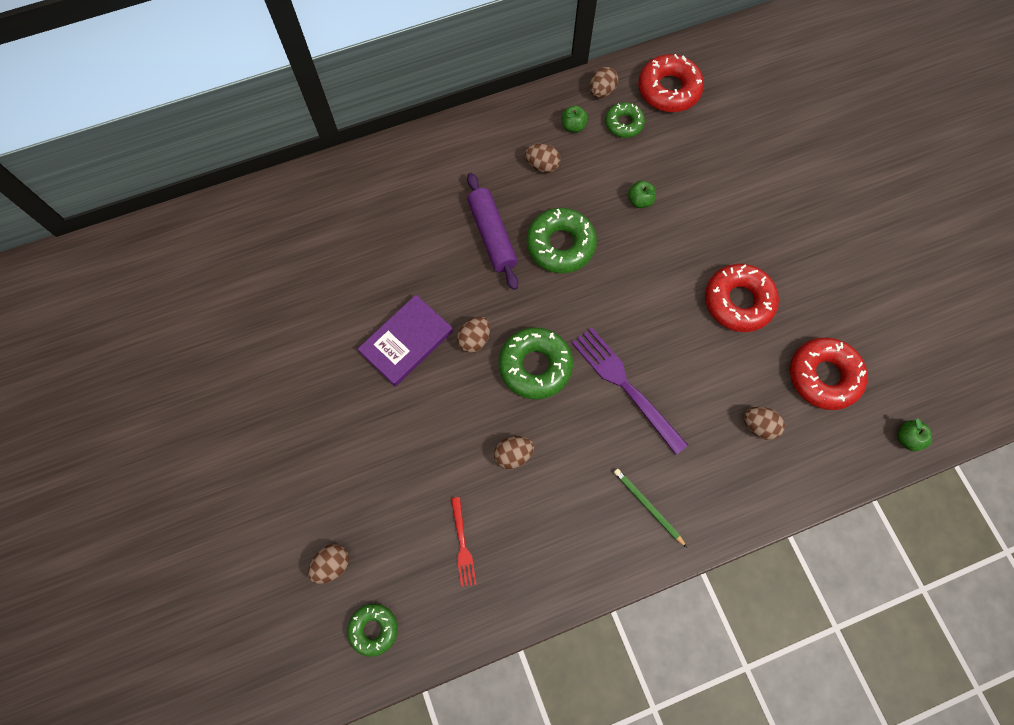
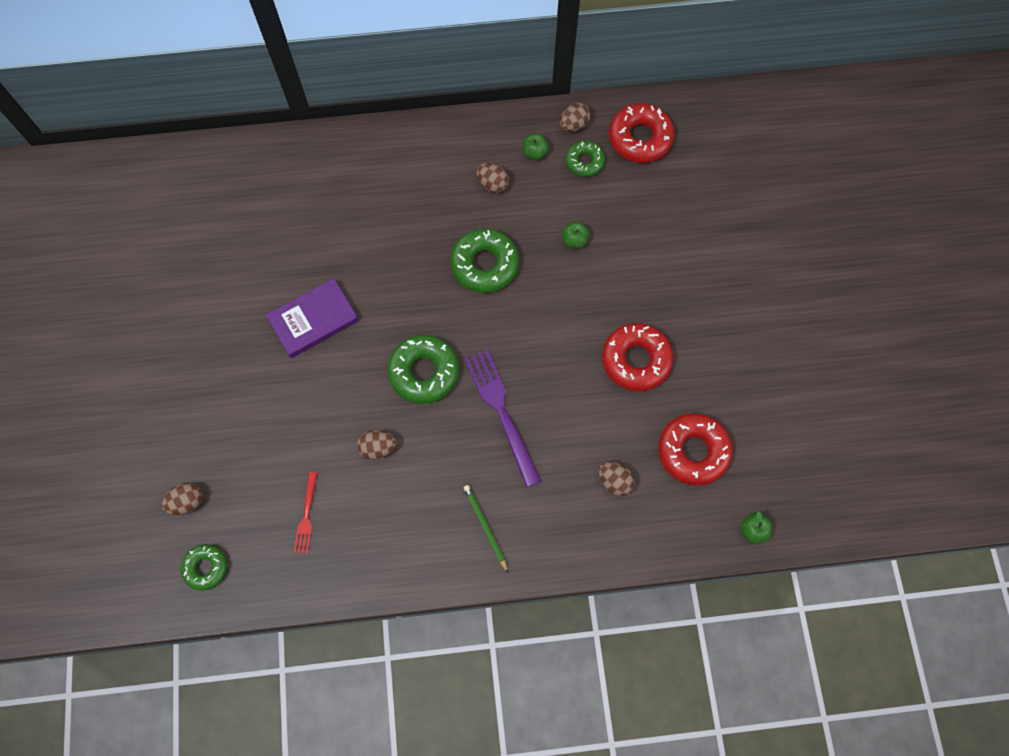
camera: 15 degrees right, 0 degrees up
(474, 339) = (376, 333): brown egg -> none
(492, 235) = (424, 240): purple rolling pin -> none

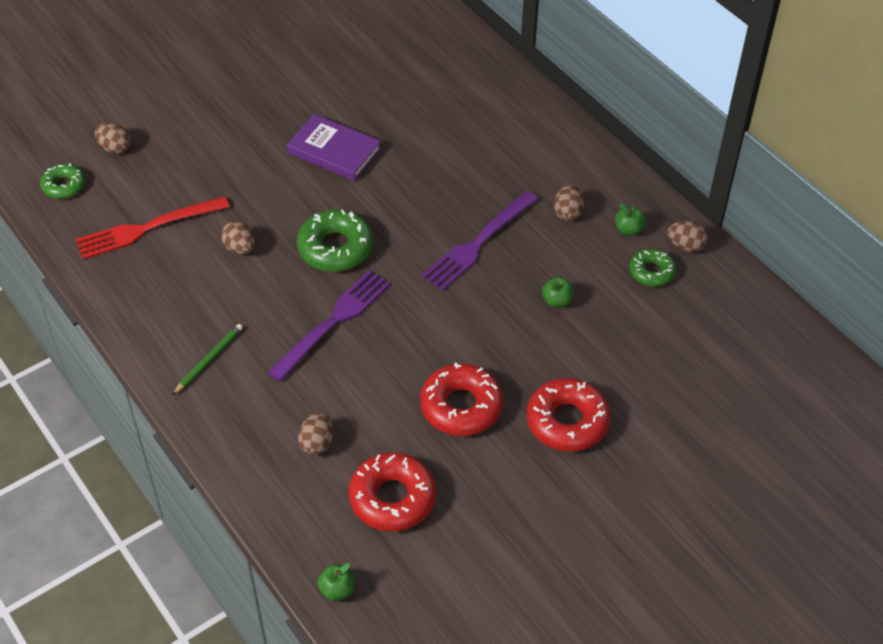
camera: 60 degrees right, 20 degrees down
(306, 516) = (146, 229): red fork -> red fork, size x1.87
(485, 265) = (477, 244): green donut -> purple fork
(640, 138) = (717, 305): red donut -> red donut (567, 421)

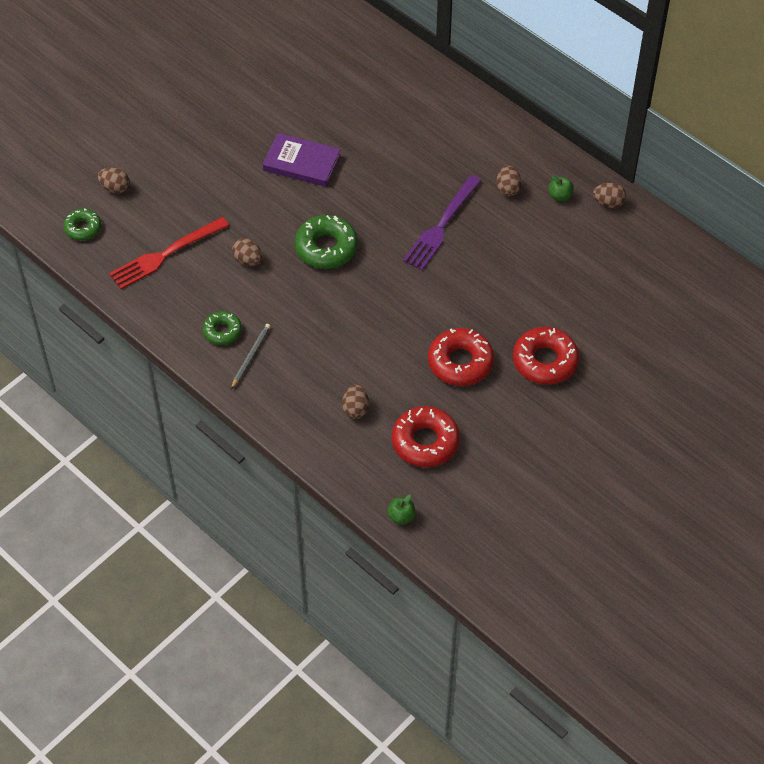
camera: 10 degrees left, 5 degrees up
(209, 360) = (250, 357): green pencil -> grey pencil
(334, 321) = (342, 309): purple fork -> none
(556, 301) = (515, 265): green apple -> none
(651, 272) = (585, 229): green donut -> green donut (222, 331)

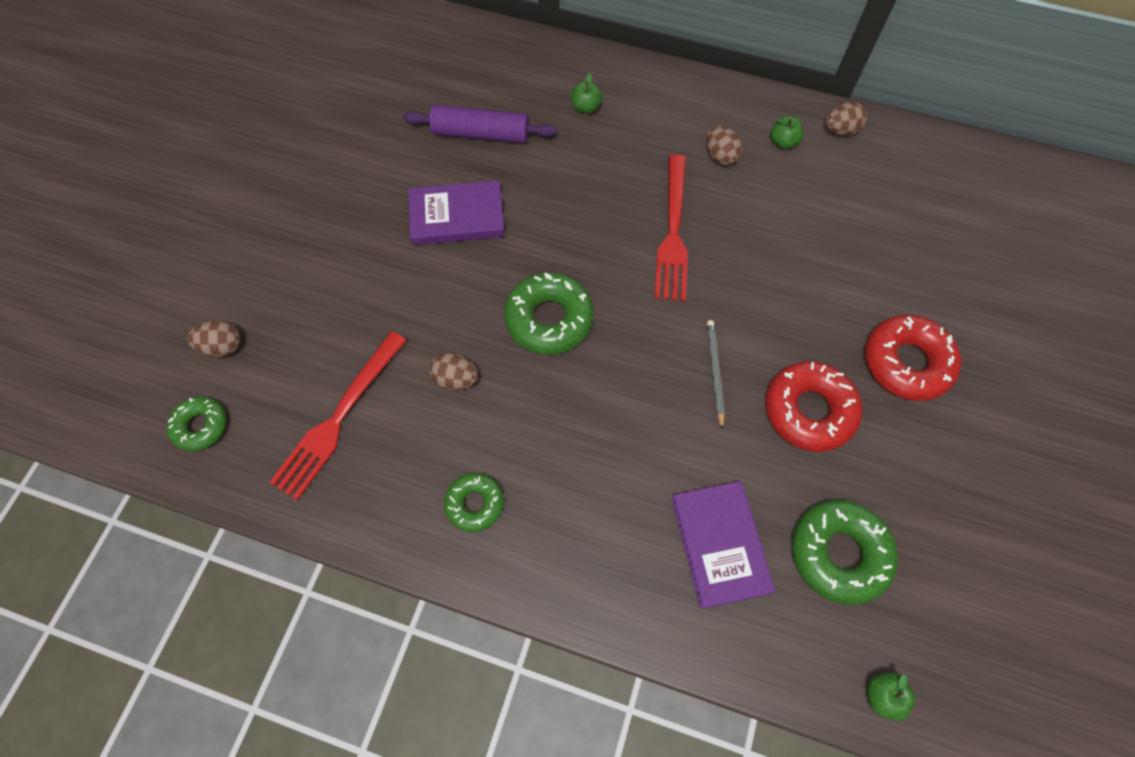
camera: 25 degrees left, 10 degrees up
(250, 357) = (534, 527): grey pencil -> grey pencil (714, 373)
(348, 114) = (481, 134): none -> purple rolling pin
(355, 409) = (719, 545): brown egg -> purple book
(425, 442) = (839, 553): red donut -> green donut
(432, 122) = (586, 107): none -> green apple
(441, 226) = (673, 234): purple fork -> red fork

